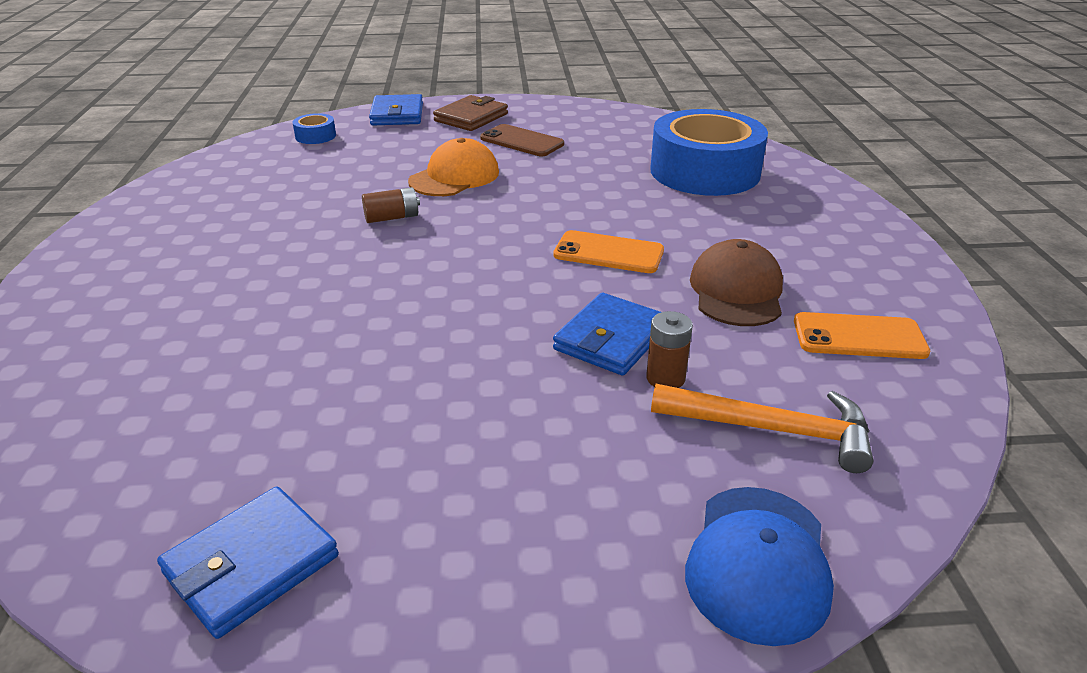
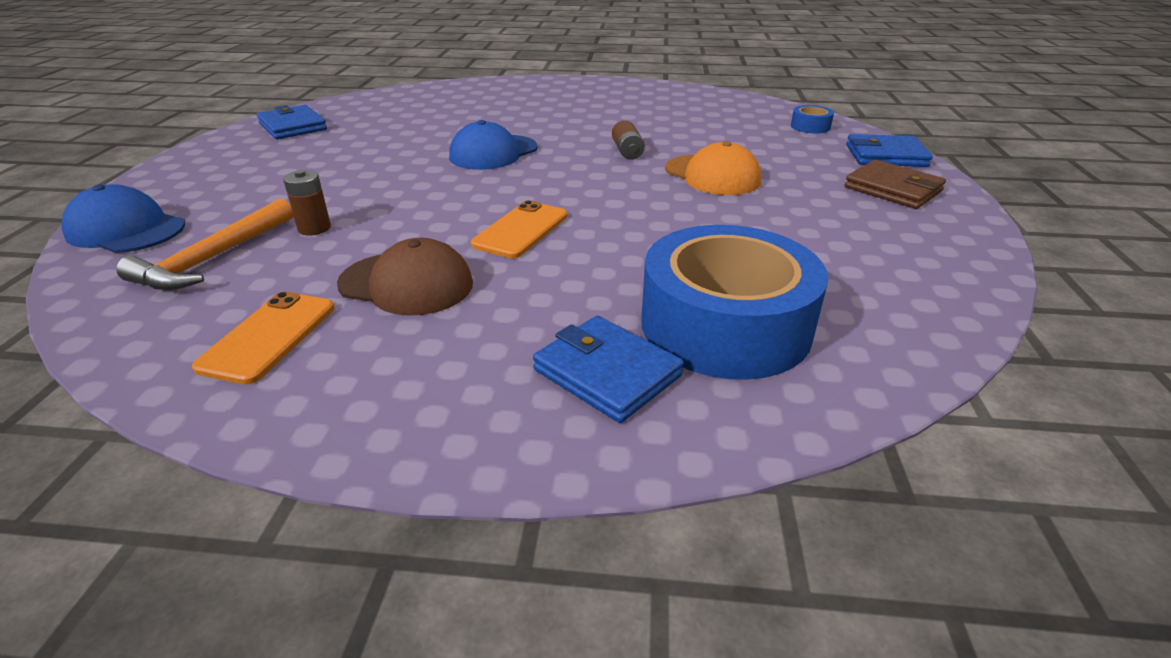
camera: 100 degrees right, 0 degrees up
(400, 300) = (493, 153): none -> blue cap
(522, 141) = (819, 212): brown phone -> none
(611, 339) = (382, 215): blue wallet -> blue wallet (607, 373)

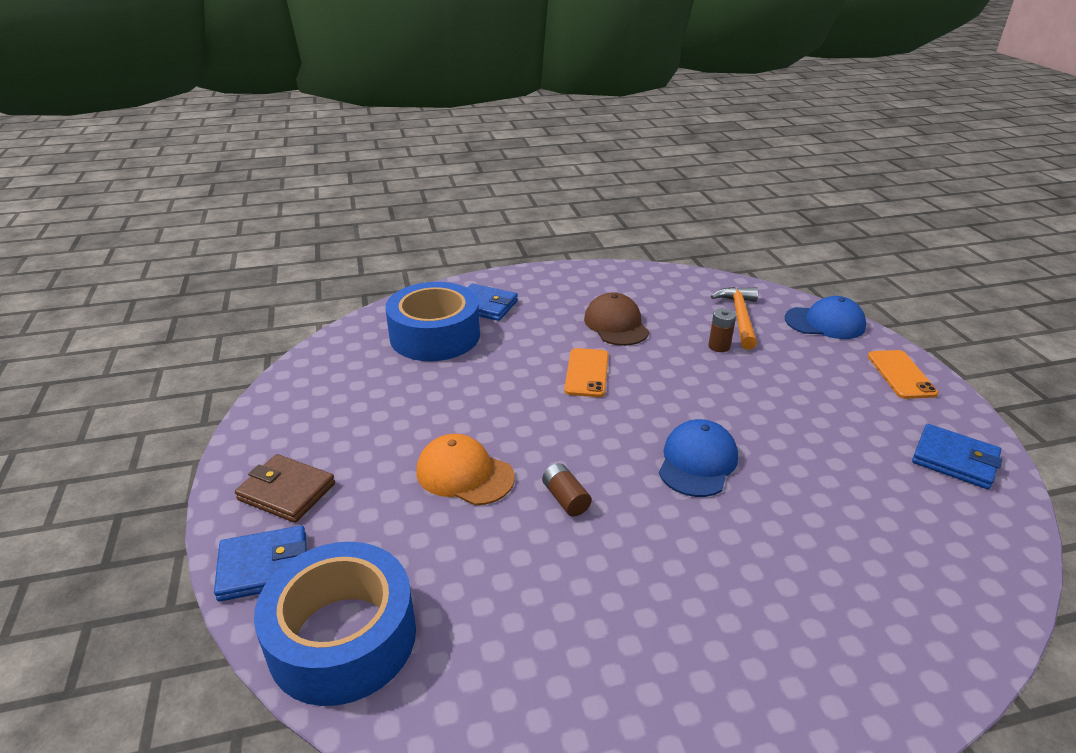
camera: 160 degrees right, 0 degrees up
(269, 337) = (645, 291): orange phone -> orange phone (901, 374)
(406, 284) = (616, 324): brown cap -> brown cap turned 75 degrees clockwise
(810, 126) = (342, 637): blue tape -> blue tape, size x2.49

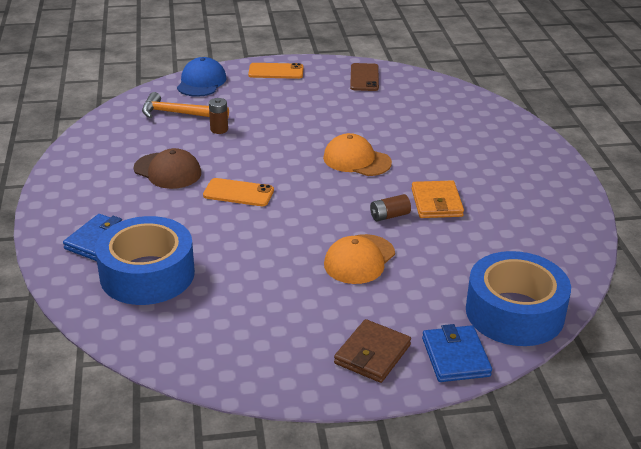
camera: 85 degrees left, 0 degrees up
(611, 550) = (436, 203): none -> orange wallet
(616, 324) = (167, 171): brown cap -> brown cap turned 135 degrees counterclockwise
(697, 462) = (356, 160): blue cap -> orange cap
(954, 460) = (364, 78): blue wallet -> brown phone

